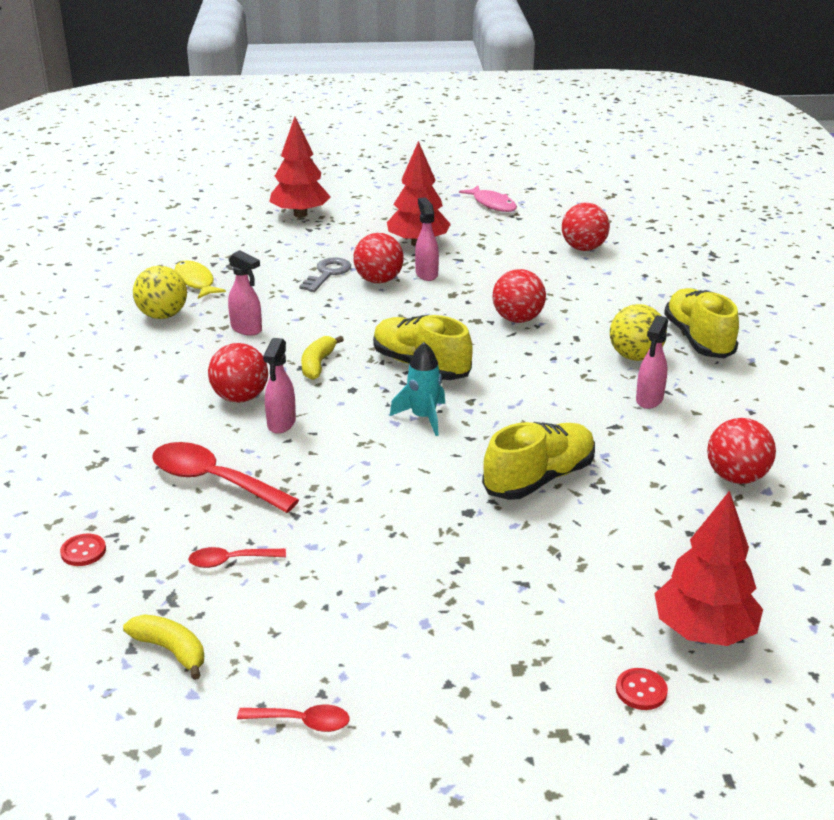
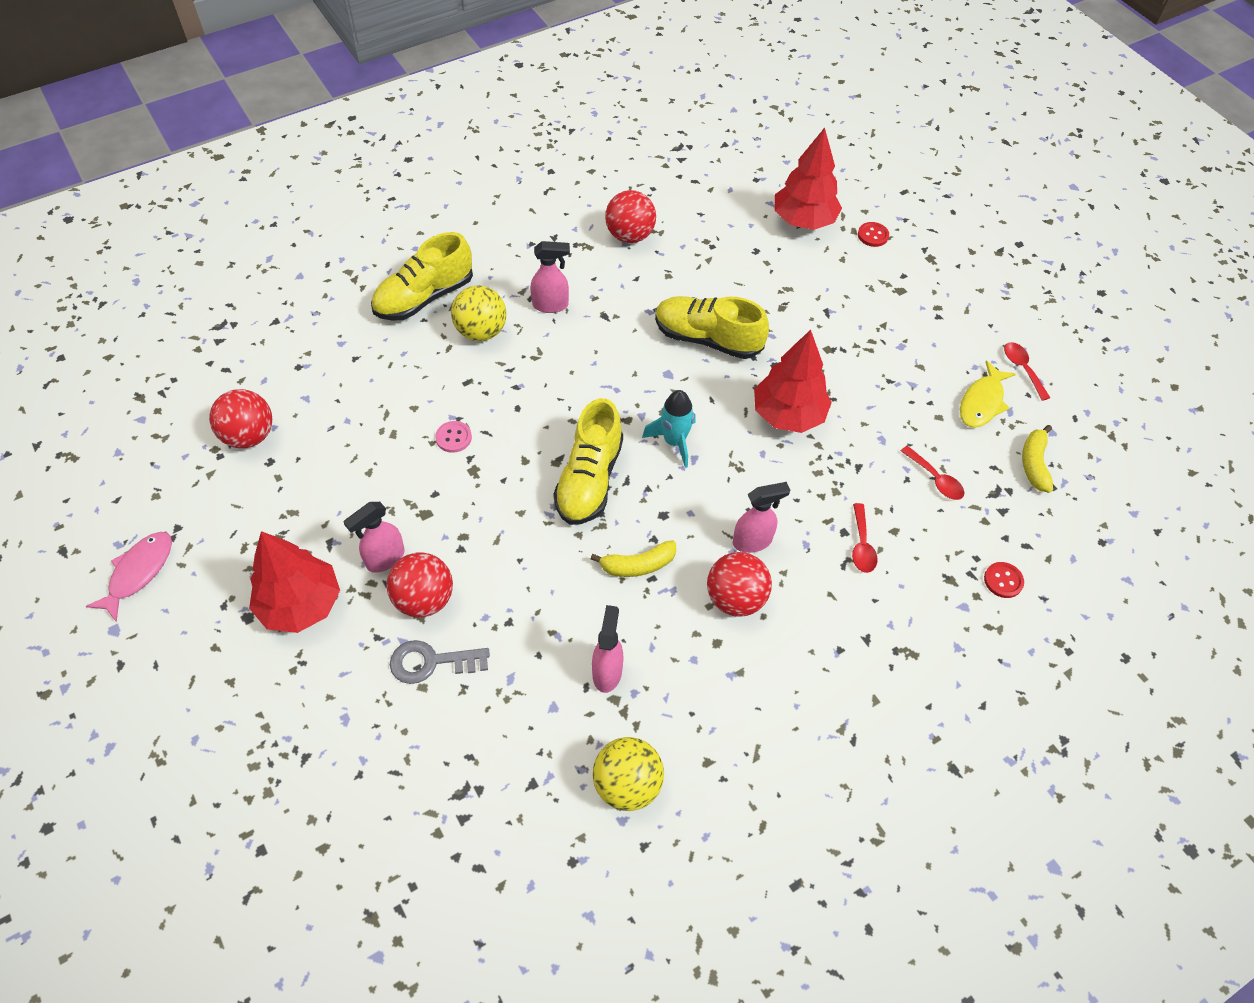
camera: 120 degrees left, 25 degrees up
(195, 282) = (526, 805): yellow fish -> yellow fish (982, 402)
(214, 480) = (861, 545): red spoon -> red spoon, size x0.52
(300, 214) = (256, 798): red tree -> red tree (788, 415)
(517, 319) = (453, 437): red ball -> pink button

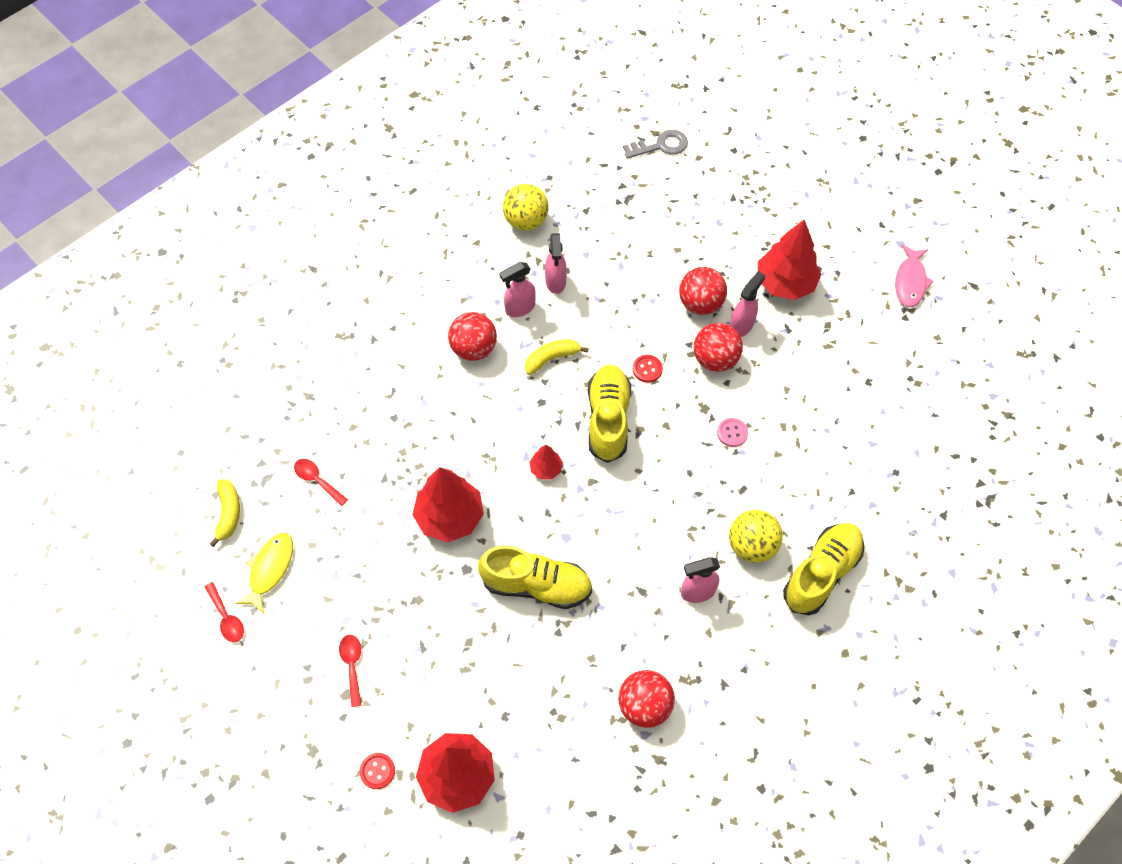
camera: 170 degrees right, 5 degrees up
(249, 436) = (897, 399): red ball -> red ball (715, 359)
(432, 662) = (677, 265): grey key -> grey key (660, 146)
(674, 441) = (546, 469): turquoise rocket -> red tree
(752, 541) = (466, 395): pink spray bottle -> pink spray bottle (519, 308)
(861, 545) = (379, 409): red spoon -> red spoon (352, 666)
(1003, 580) = (267, 403): red button -> red button (647, 369)

